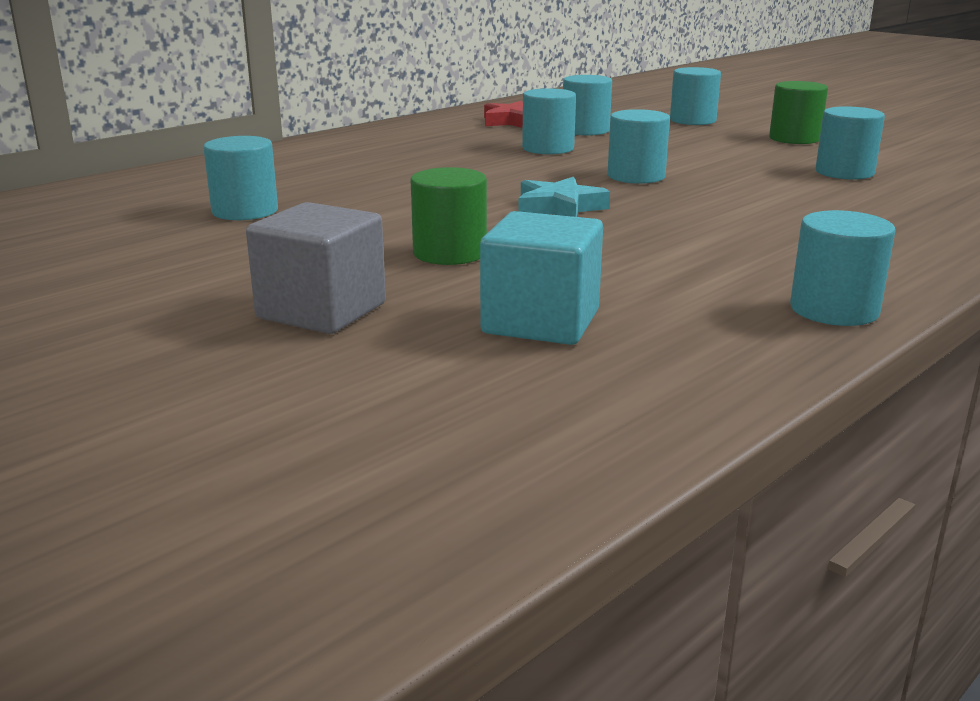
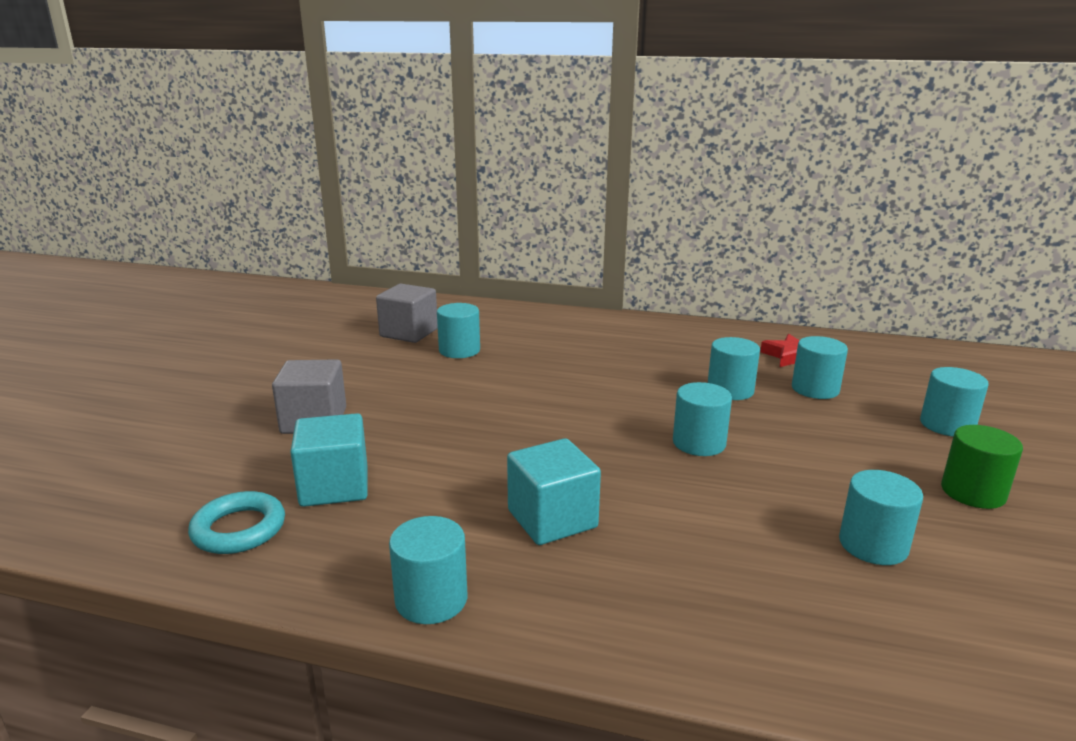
camera: 60 degrees right, 0 degrees up
(121, 224) = (409, 333): none -> grey cube
(449, 253) = (436, 426): green cylinder -> none
(559, 208) = (573, 435): turquoise star -> none
(594, 388) = (239, 529): none -> turquoise ring
(722, 244) = (552, 519): none -> turquoise cube

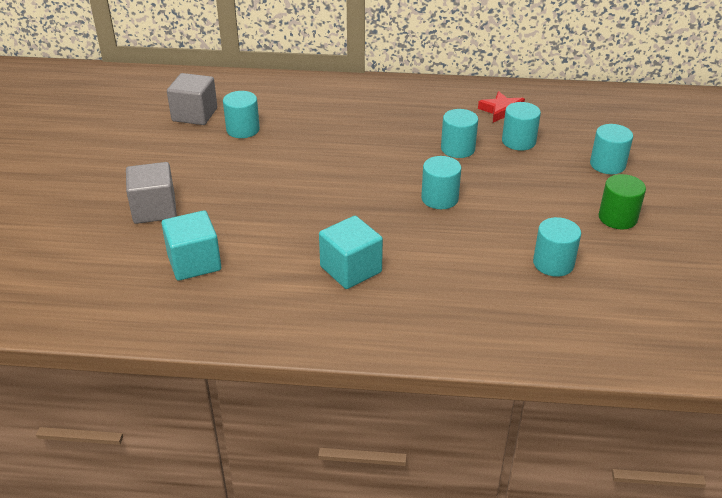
camera: 10 degrees left, 15 degrees up
(239, 529) = (143, 302): turquoise ring -> none
(431, 599) = (289, 333): turquoise cylinder -> none

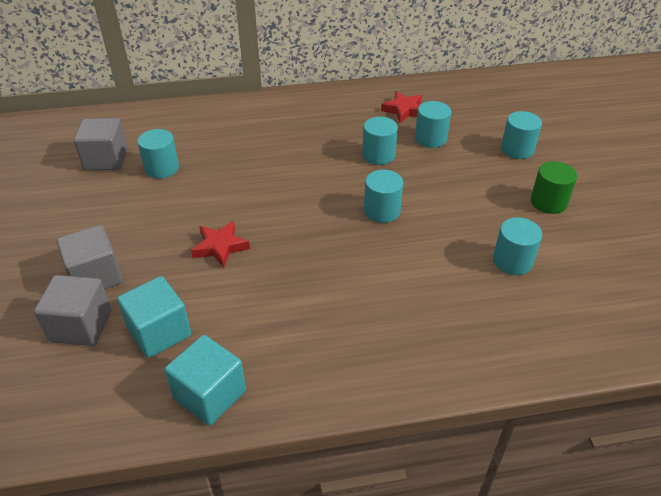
camera: 15 degrees left, 5 degrees up
(129, 246) = (81, 326): none -> grey cube
(272, 204) = (220, 247): none -> red star
(351, 269) = (325, 306): turquoise cube -> turquoise cube (210, 394)

